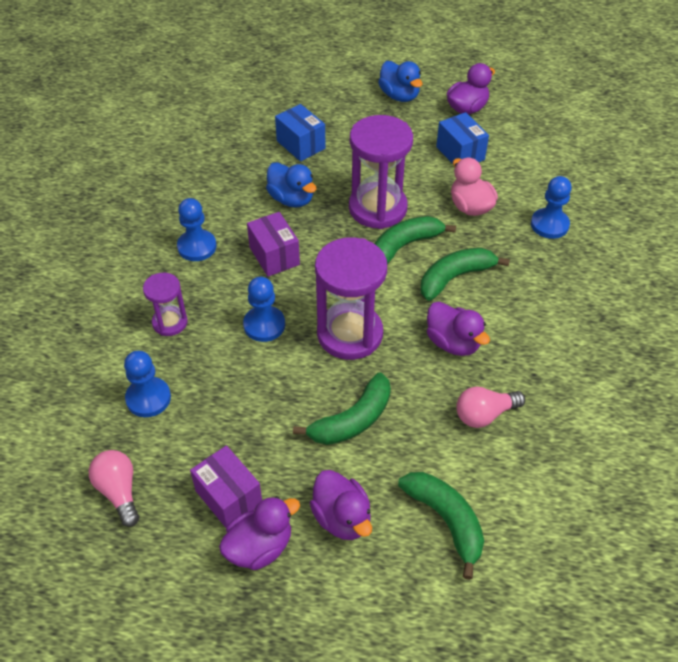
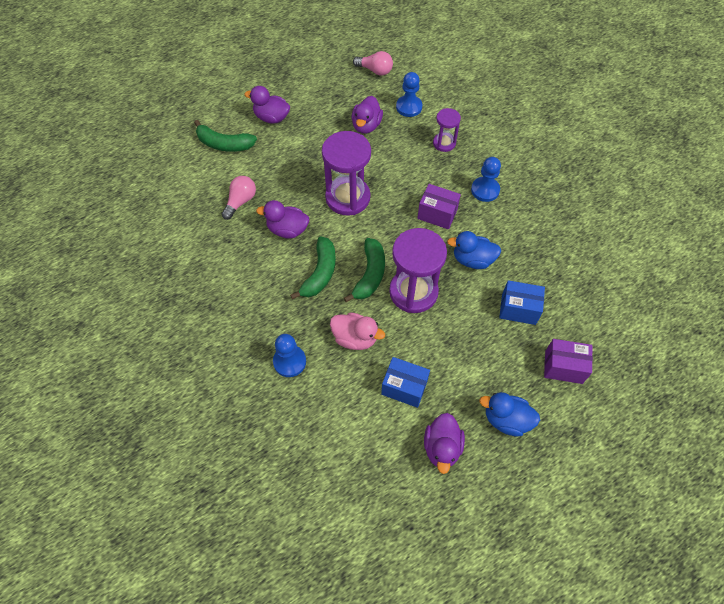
camera: 140 degrees right, 10 degrees up
(229, 497) = (328, 95): purple box -> purple box (563, 367)
(259, 547) = (296, 88): purple duck -> purple duck (366, 126)
(264, 325) = (396, 173): blue pawn -> none
(353, 420) = (304, 157): green banana -> none

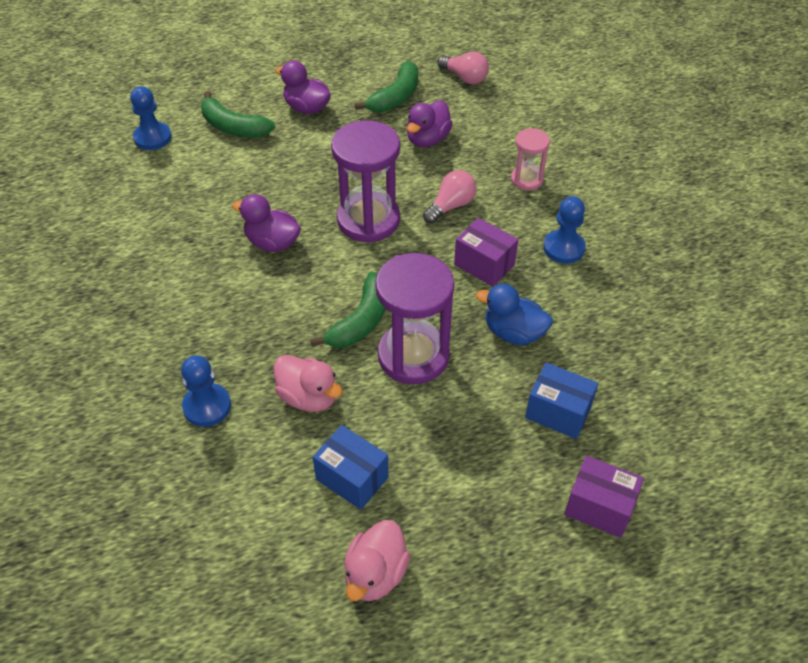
camera: 15 degrees right, 10 degrees down
(240, 201) = (226, 197): pink light bulb -> pink light bulb (451, 206)
(320, 273) = (294, 304): green banana -> green banana (395, 97)
(409, 107) = (494, 128): blue pawn -> blue pawn (152, 138)
(442, 447) = (375, 574): purple duck -> pink duck
(444, 143) = (526, 179): purple hourglass -> pink hourglass
(506, 419) = (486, 559): blue duck -> none

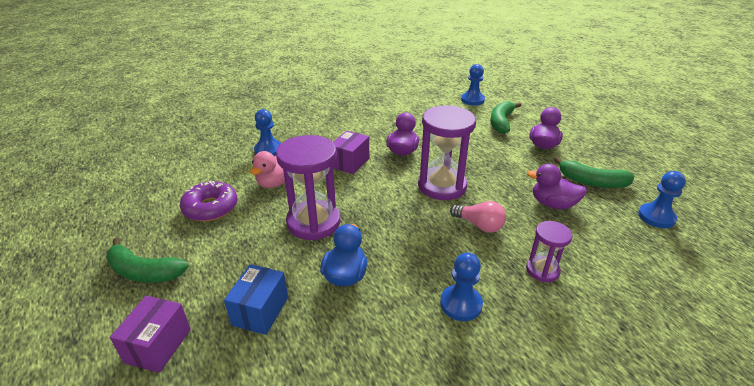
camera: 80 degrees right, 15 degrees down
(352, 478) = (210, 208): blue box -> purple donut
(361, 321) = (342, 195): green banana -> green banana (144, 272)
(375, 574) = (137, 226): pink duck -> none
(465, 77) = (656, 217): pink light bulb -> blue pawn
(484, 265) = (418, 251): purple box -> purple box (350, 163)
(526, 179) = (542, 270): pink hourglass -> purple hourglass

